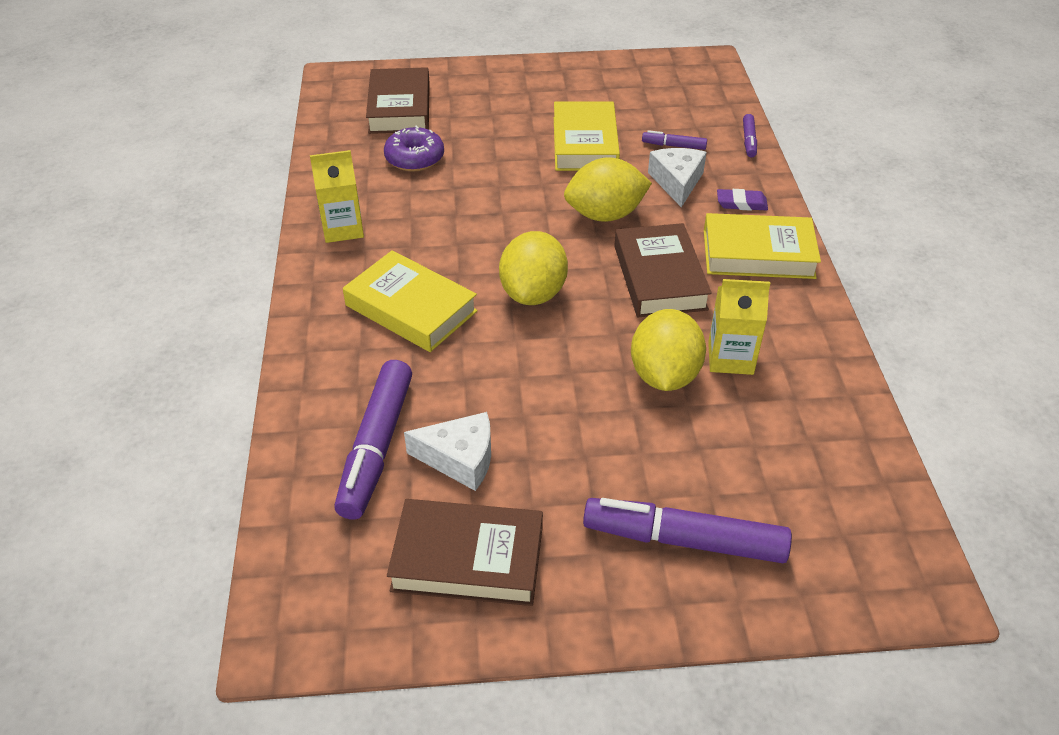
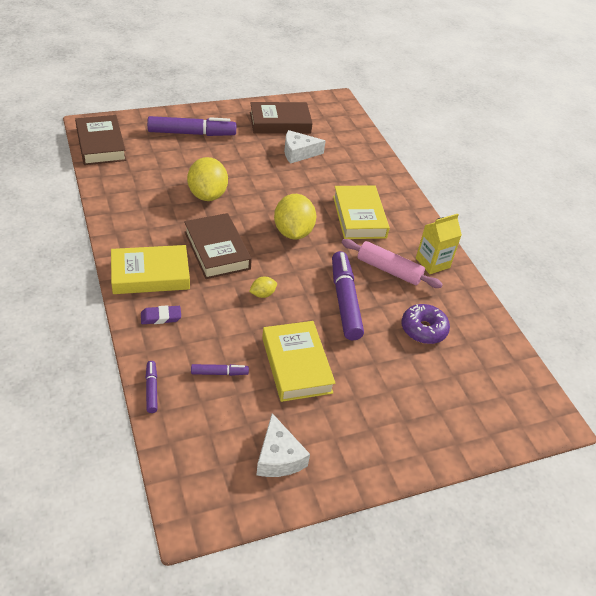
camera: 160 degrees right, 0 degrees up
(376, 447) = (338, 154): purple marker -> purple marker (345, 301)
(400, 108) = (470, 386): brown book -> brown book (101, 144)
(411, 308) = (359, 217): yellow book -> yellow book turned 60 degrees clockwise
(414, 226) = (389, 270): none -> pink rolling pin
(605, 215) = (262, 294): yellow lemon -> yellow lemon, size x0.46
(677, 182) = (213, 332): white cheese -> white cheese (278, 457)
(730, 358) = (171, 206): yellow carton -> none

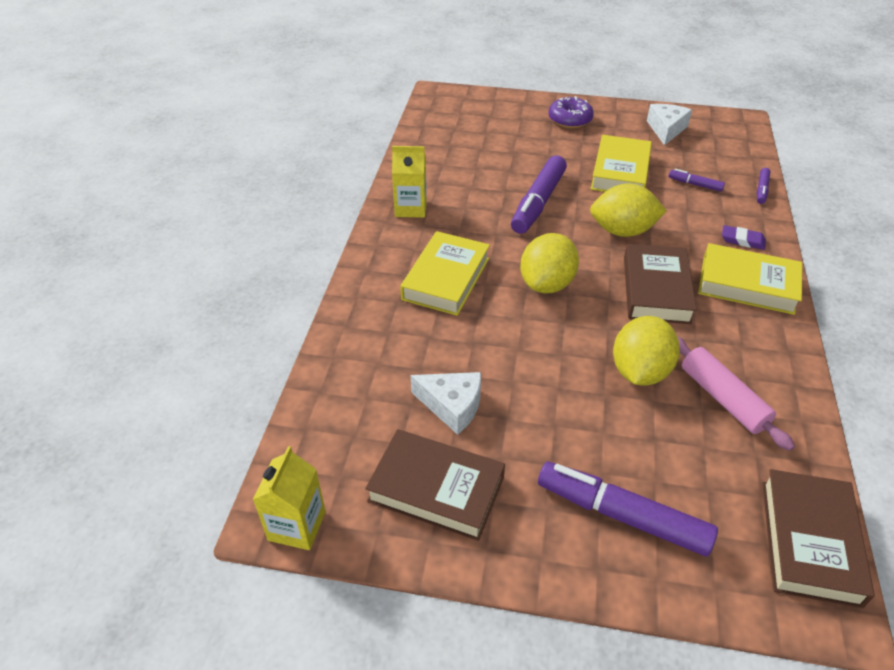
camera: 145 degrees left, 0 degrees up
(262, 294) = (622, 231): yellow lemon -> yellow lemon, size x2.16
(326, 100) = (297, 526): none -> yellow carton
(389, 270) = (466, 215): pink rolling pin -> pink rolling pin (723, 398)
(423, 329) = (480, 163): purple donut -> purple donut (570, 120)

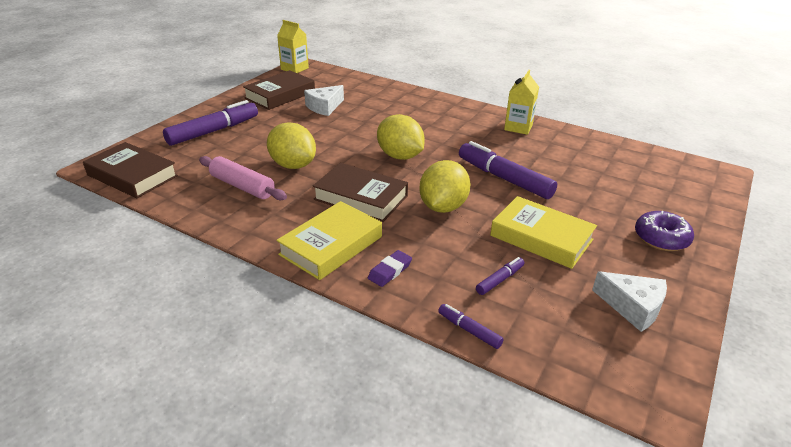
camera: 110 degrees right, 10 degrees down
(446, 278) = (430, 124): yellow book -> none
(723, 398) = (242, 186): pink rolling pin -> pink rolling pin turned 45 degrees clockwise

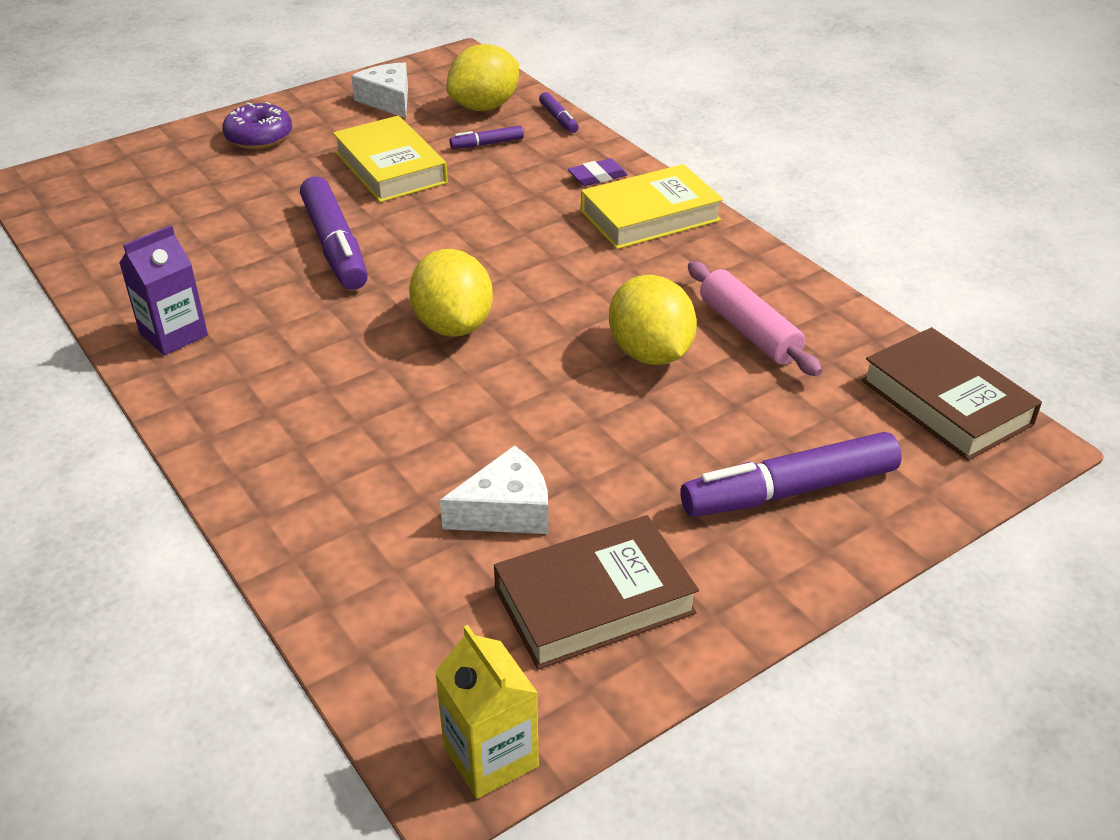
camera: 155 degrees left, 5 degrees up
(361, 197) = (572, 267): brown book -> none
(443, 207) = (468, 228): yellow lemon -> yellow lemon (484, 107)
(518, 127) = (173, 334): yellow carton -> purple carton

